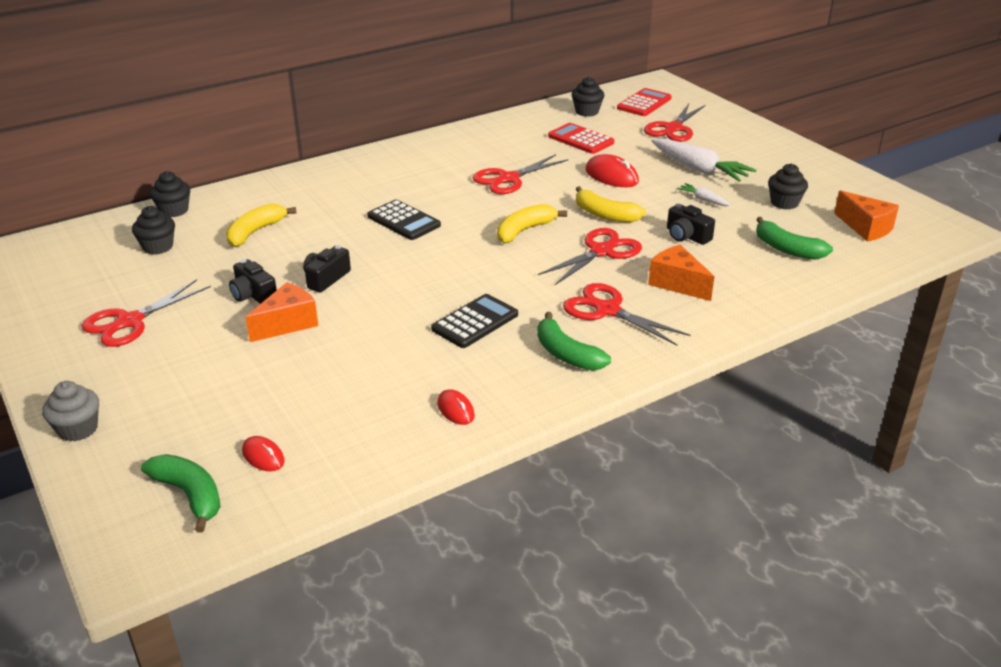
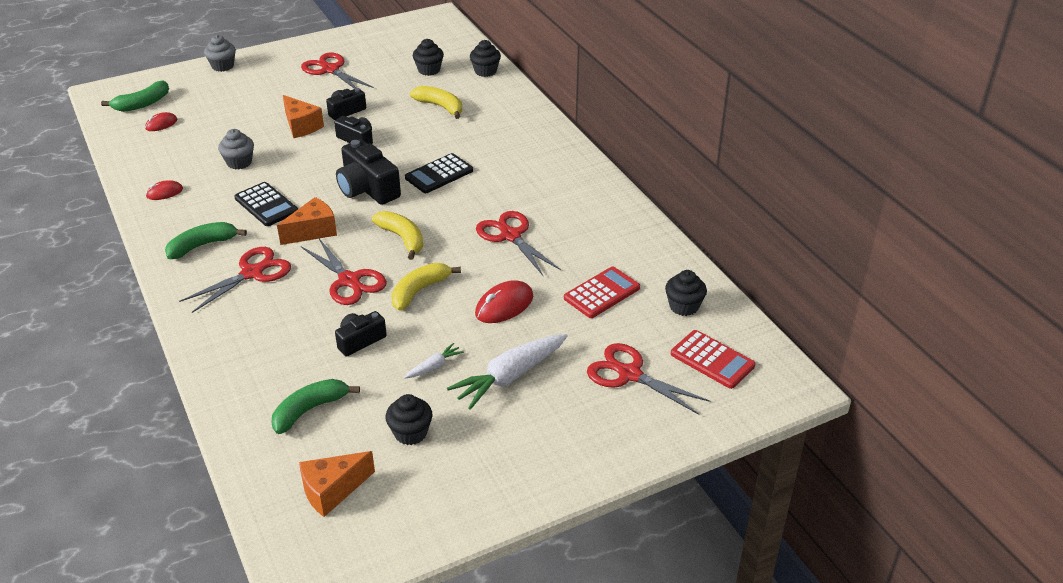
camera: 95 degrees right, 5 degrees up
(378, 359) = (239, 162): none -> grey cupcake
(434, 259) = (367, 189): none -> black camera
(677, 283) = (276, 320): orange cheese -> orange cheese (313, 231)

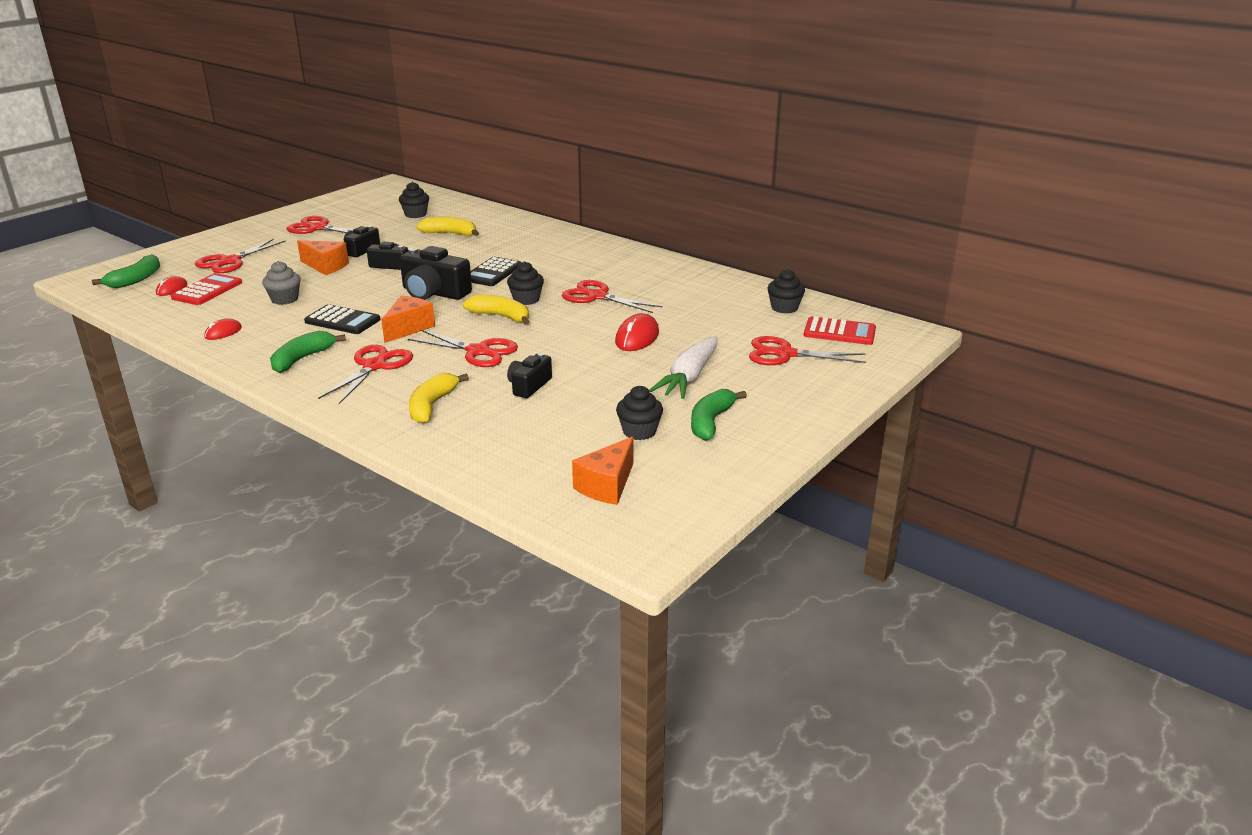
camera: 25 degrees left, 10 degrees down
(223, 66) = (201, 242): grey cupcake -> none
(229, 99) = (230, 261): none -> red scissors
(309, 410) = (528, 440): green banana -> green banana (711, 422)
(419, 291) = (551, 344): yellow banana -> yellow banana (432, 406)
(434, 366) = (615, 386): white carrot -> none
(485, 71) = (469, 207): black cupcake -> black cupcake (526, 299)
(602, 293) = (711, 314): red calculator -> red calculator (207, 290)

